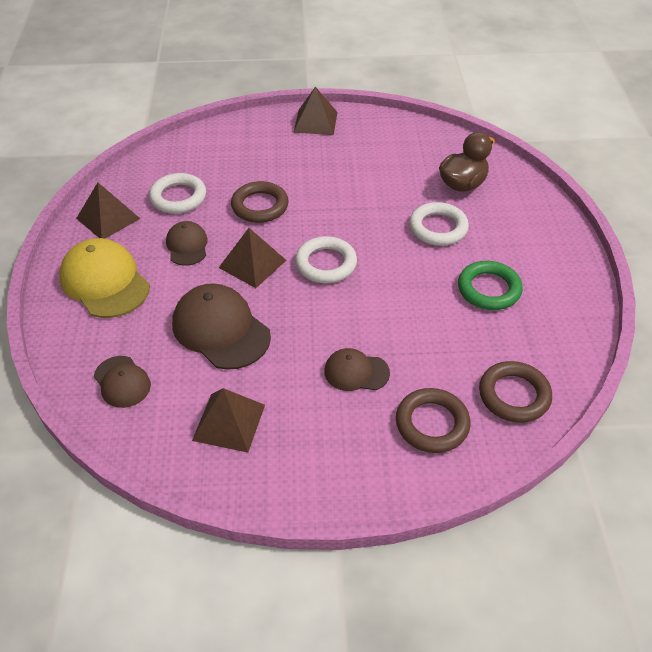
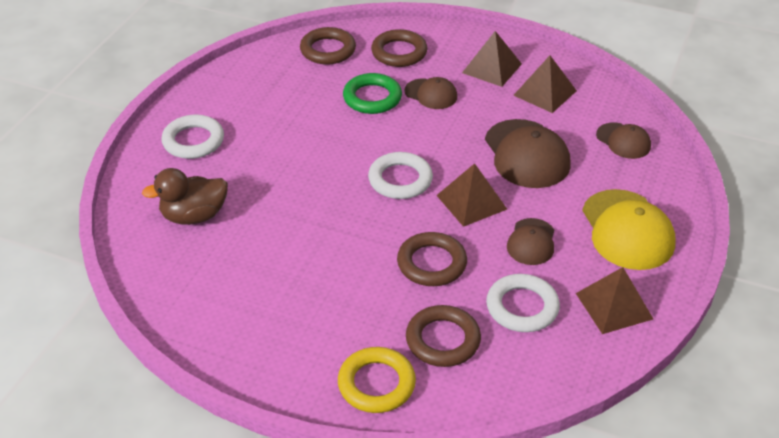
camera: 155 degrees left, 5 degrees down
(122, 382) = (623, 141): brown cap -> brown cap turned 150 degrees clockwise
(226, 163) = (443, 340): none -> brown ring
(256, 130) = (376, 384): none -> yellow ring
(315, 122) = (287, 370): brown pyramid -> brown pyramid (491, 68)
(438, 228) = (266, 179): white ring -> white ring (193, 141)
(489, 289) = (274, 115): green ring -> green ring (372, 98)

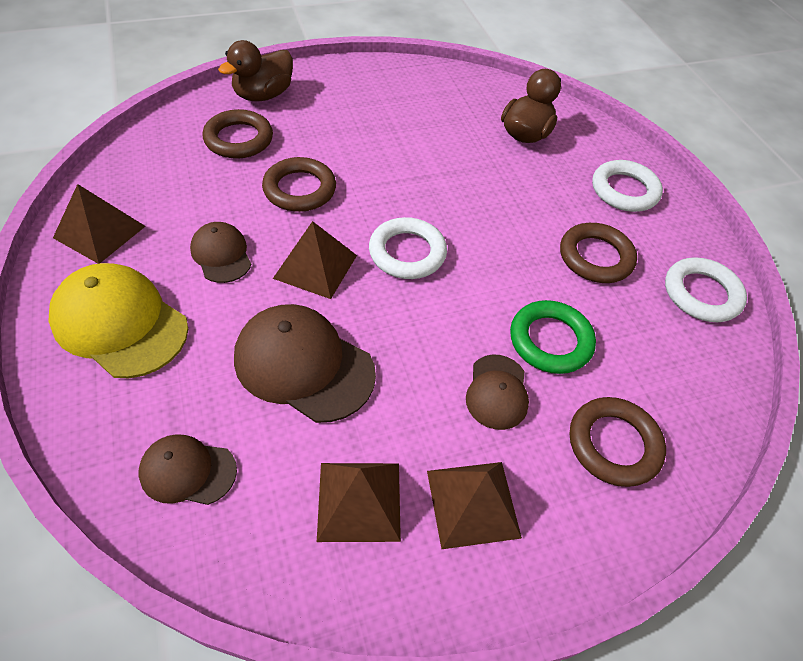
camera: 135 degrees right, 10 degrees up
(328, 50) = (688, 385): brown ring -> brown ring (595, 257)
(376, 384) = (263, 95): yellow ring -> brown duck
(431, 94) = (497, 392): brown cap -> brown cap turned 75 degrees counterclockwise
(522, 307) = (189, 191): white ring -> white ring (701, 294)

